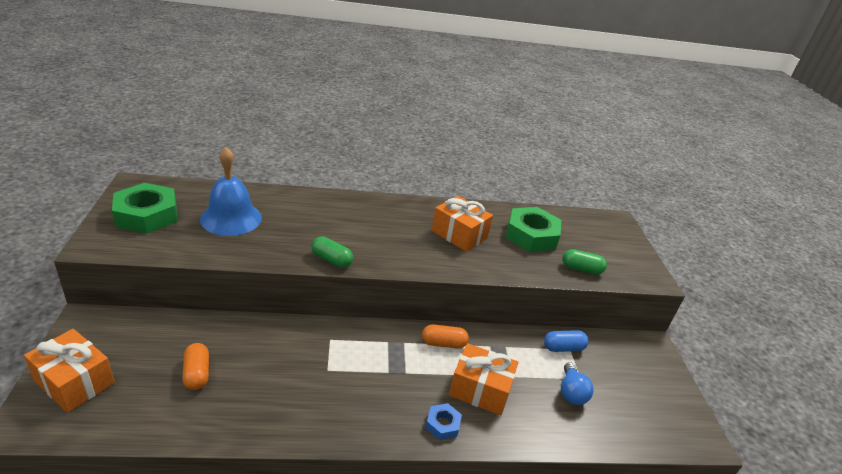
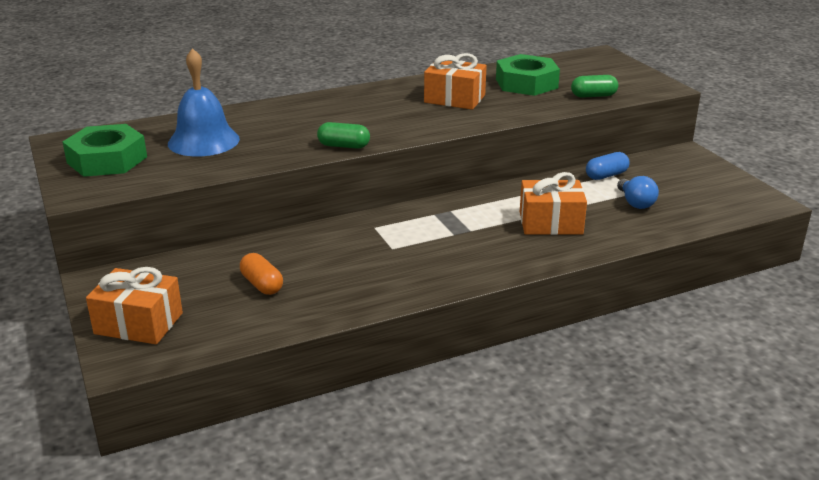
camera: 15 degrees left, 5 degrees down
(442, 424) = (534, 254): blue nut -> none
(443, 343) = (490, 201): orange capsule -> none

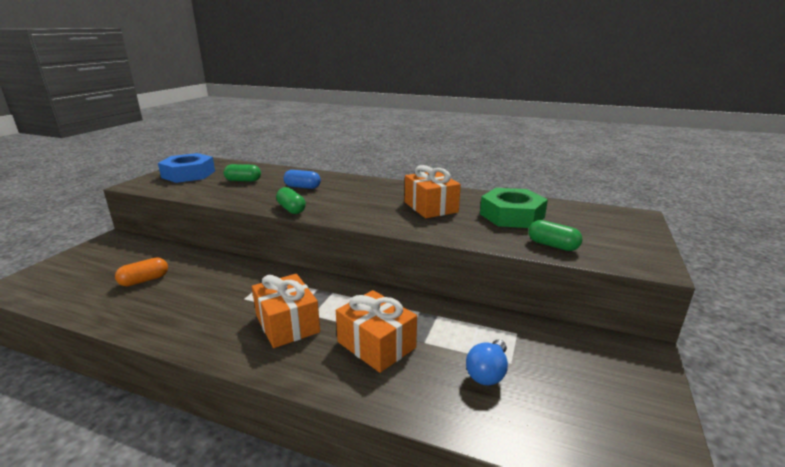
camera: 45 degrees right, 5 degrees down
(107, 160) = (188, 174): green nut -> blue nut
(139, 323) = (65, 269): orange gift -> orange gift (287, 324)
(203, 141) = (243, 180): blue bell -> green capsule
(262, 285) = (144, 280): orange capsule -> orange capsule turned 45 degrees clockwise
(606, 175) = (509, 330): blue capsule -> blue capsule (302, 187)

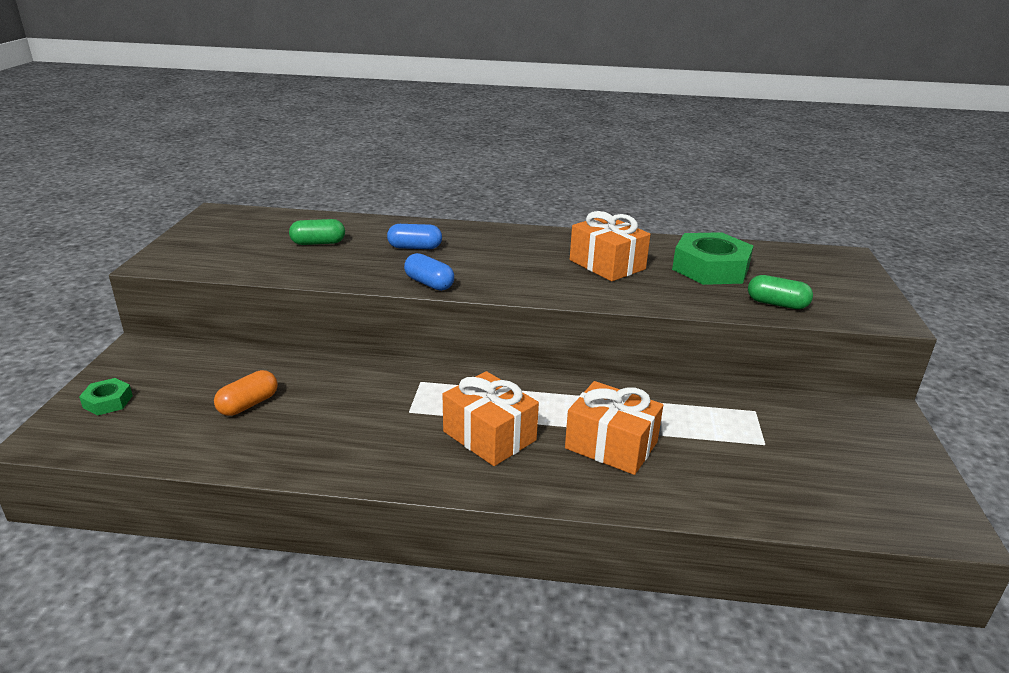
camera: 15 degrees left, 5 degrees up
(65, 268) = (108, 401): none -> green nut
(188, 174) = (222, 238): blue nut -> none
(291, 209) = (429, 283): green capsule -> blue capsule
(487, 373) = (747, 458): blue light bulb -> none

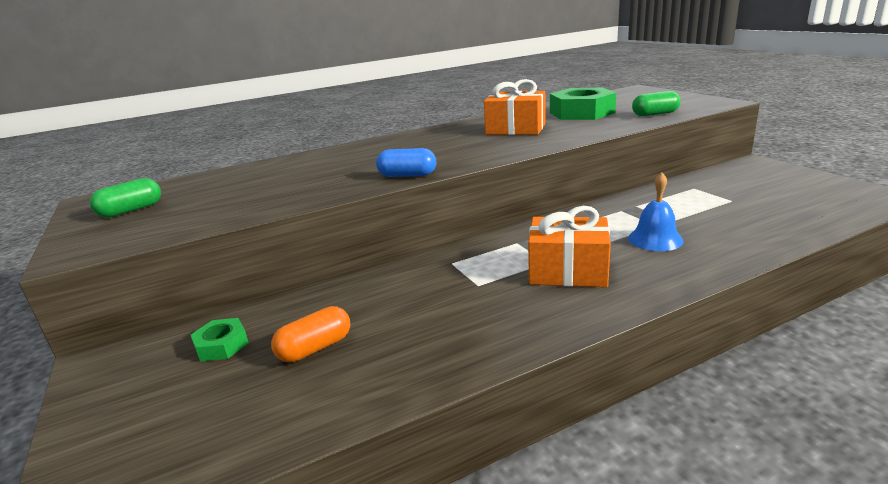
camera: 30 degrees left, 5 degrees down
(108, 401) = (126, 426): green nut -> green nut (222, 345)
(248, 404) = (315, 348): orange capsule -> orange capsule turned 45 degrees clockwise
(318, 243) = (251, 186): green capsule -> green capsule (131, 210)
(415, 247) = (350, 163): blue capsule -> none
(611, 445) = (655, 239): orange gift -> blue bell

